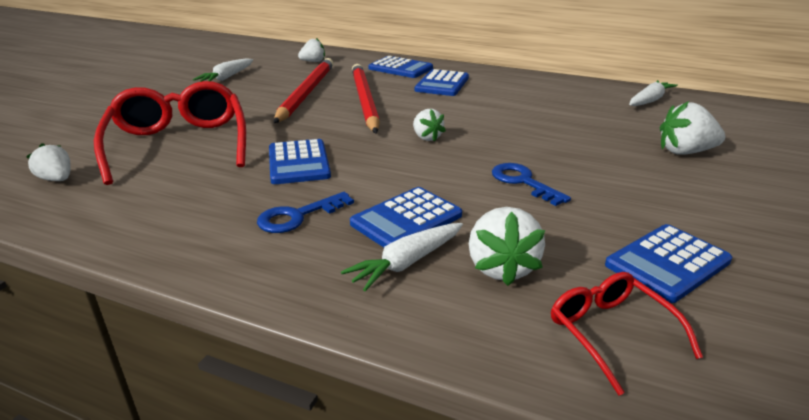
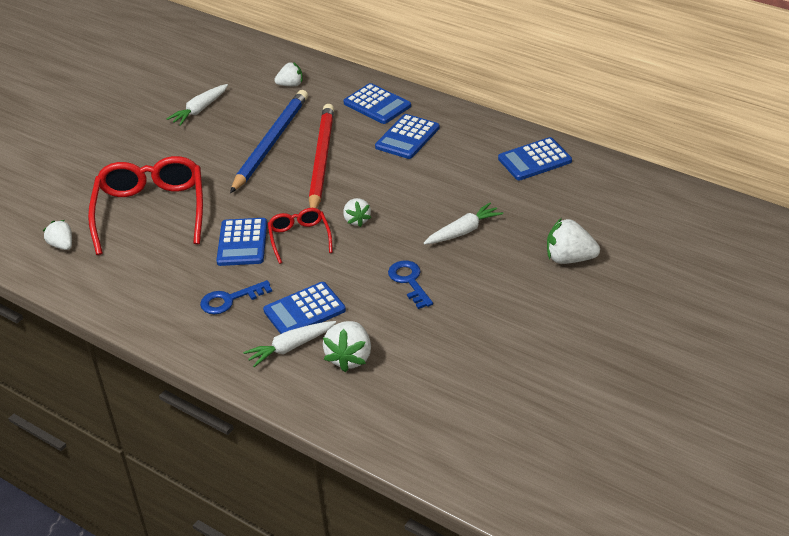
camera: 15 degrees right, 10 degrees up
(306, 93) = (270, 143): red pencil -> blue pencil
(611, 333) = (389, 409): red glasses -> red glasses (299, 238)
(649, 100) = (598, 182): white carrot -> white carrot (463, 231)
(667, 263) = (462, 366): blue calculator -> blue calculator (534, 160)

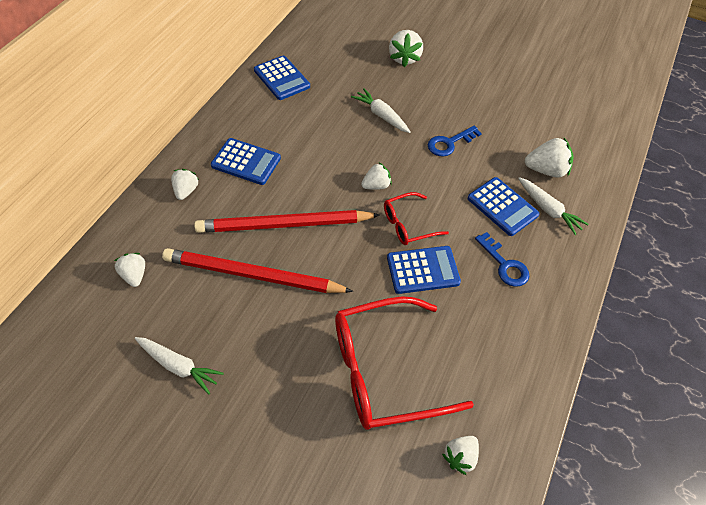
camera: 105 degrees left, 15 degrees up
(270, 143) = (253, 275): blue pencil -> red pencil
(377, 104) = (186, 191): blue calculator -> white strawberry

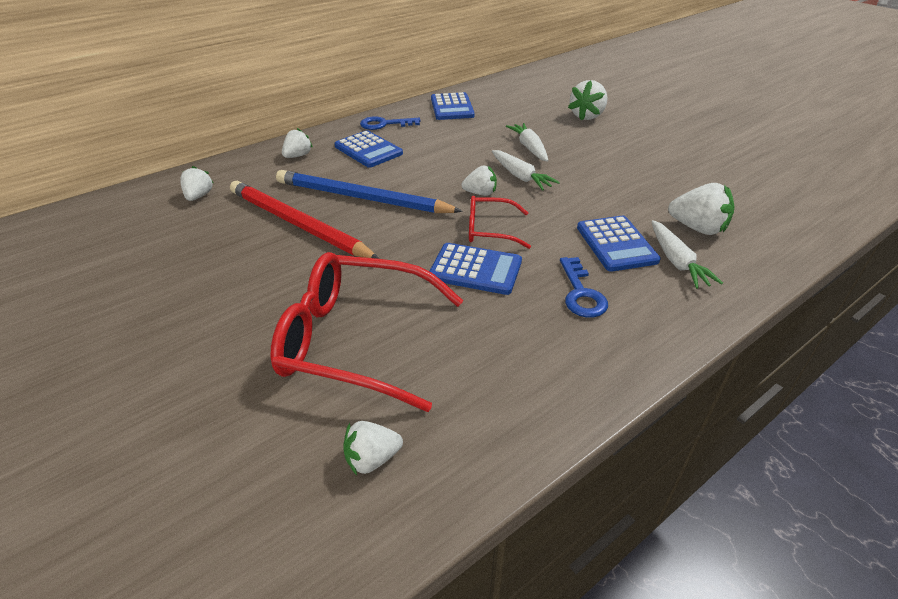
camera: 30 degrees right, 15 degrees down
(178, 366) = (166, 267): white carrot -> white carrot (520, 176)
(284, 225) = (362, 198): red pencil -> blue pencil
(449, 143) = (589, 181): blue key -> blue key (385, 124)

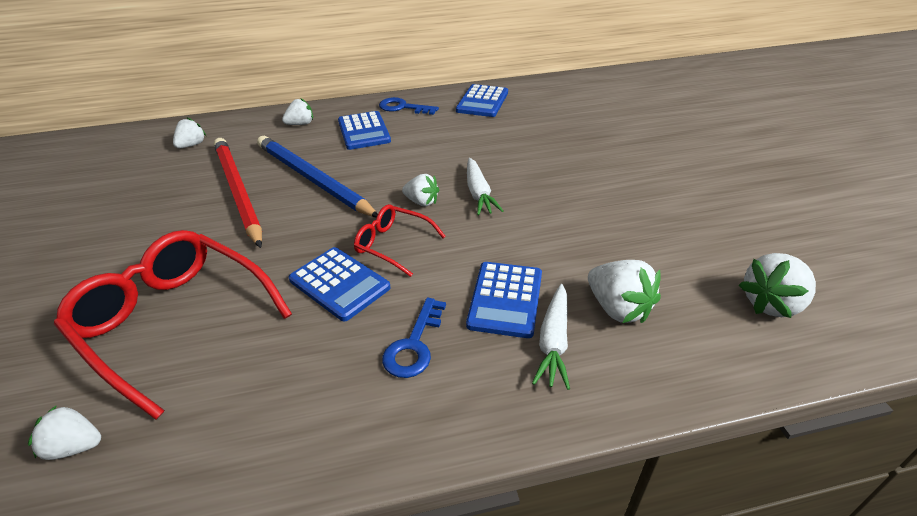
camera: 25 degrees right, 0 degrees up
(529, 148) = (518, 163): white carrot -> none
(587, 116) = (616, 139): white strawberry -> white strawberry (772, 303)

